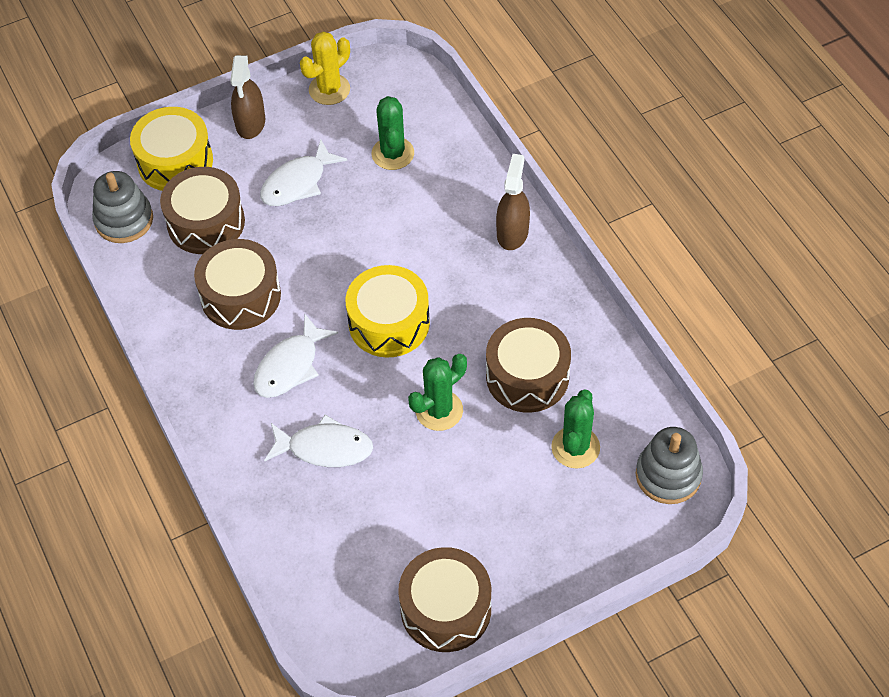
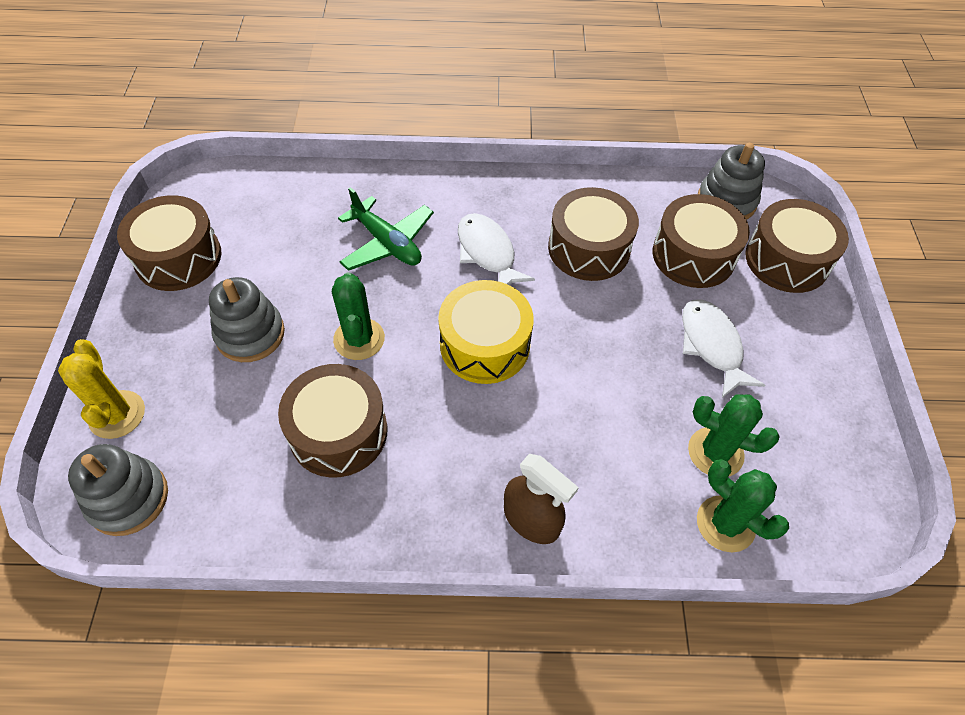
camera: 115 degrees right, 0 degrees up
(175, 161) = (787, 260): yellow drum -> brown drum
(250, 123) = (819, 339): brown spray bottle -> none
(325, 448) = (387, 243): white fish -> green plane
(329, 89) = (848, 433): yellow cactus -> yellow cactus (117, 415)
(485, 492) = (250, 334): none -> grey stacking toy
(575, 447) = (229, 431): green cactus -> green cactus (725, 524)

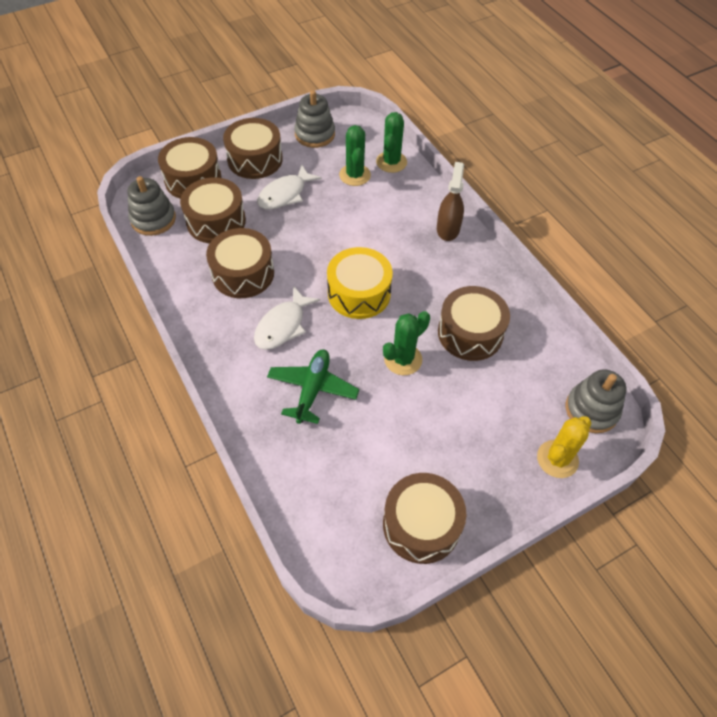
camera: 120 degrees left, 0 degrees up
(250, 334) = (446, 424): grey stacking toy -> grey stacking toy (315, 134)
(804, 341) = (255, 159): none -> brown drum

